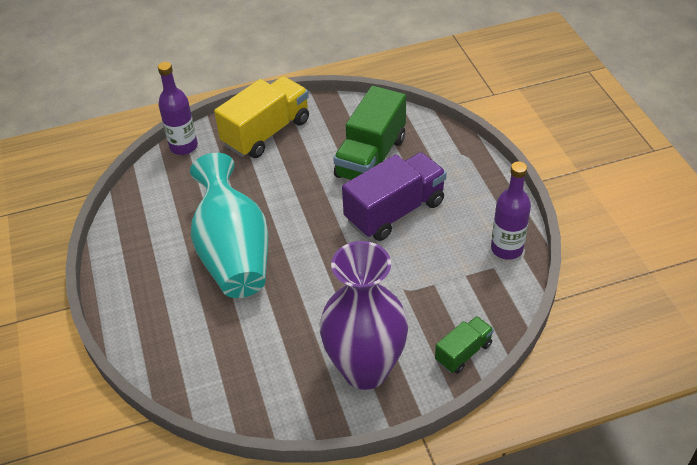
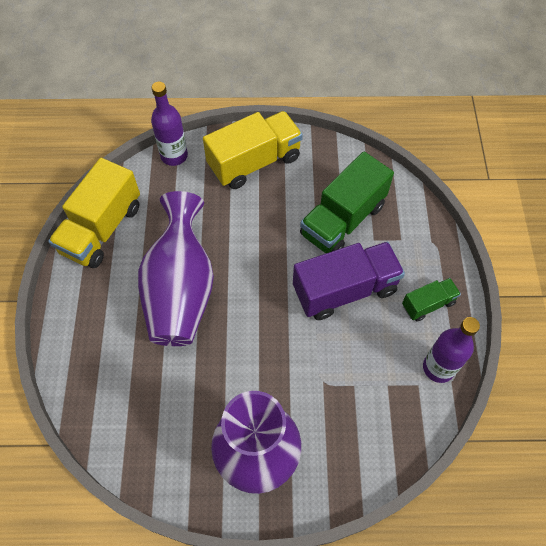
camera: 15 degrees right, 15 degrees up
(132, 224) = (102, 229): none -> yellow truck
(233, 253) = (181, 290): turquoise vase -> purple vase
(463, 352) = (355, 473): green truck -> green truck (428, 304)

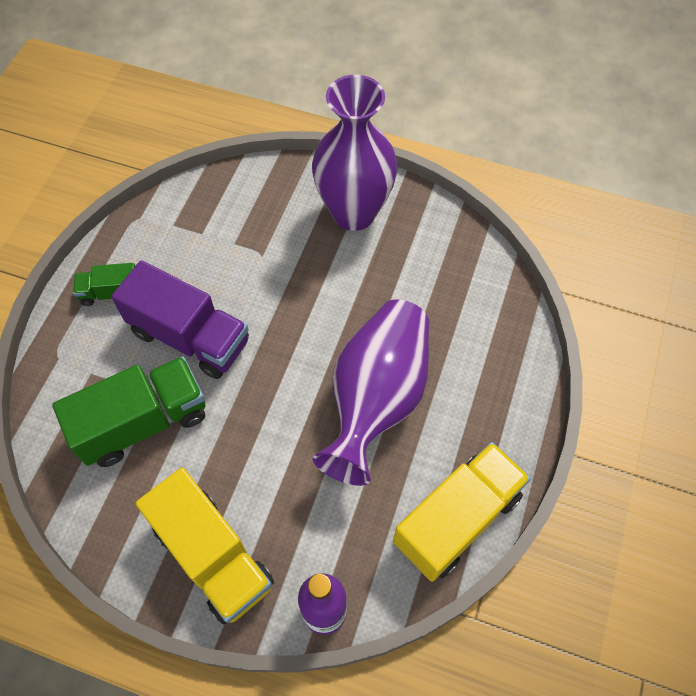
camera: 160 degrees left, 0 degrees up
(254, 162) = (213, 556): yellow truck -> yellow truck turned 120 degrees counterclockwise
(345, 290) = (190, 337): purple truck -> purple truck turned 150 degrees counterclockwise
(438, 367) = (143, 233): purple bottle -> none

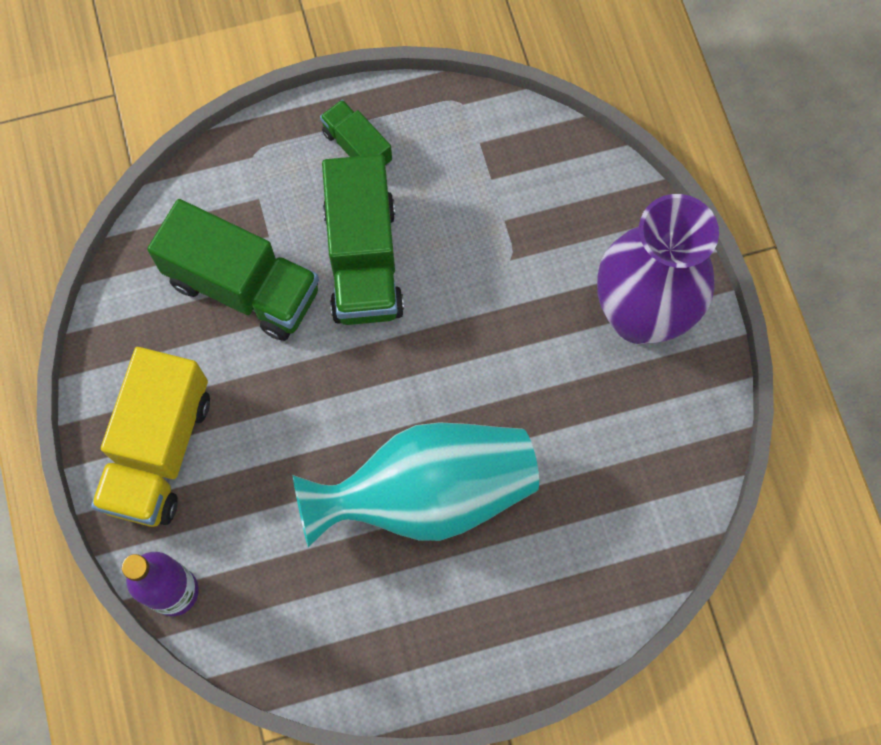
camera: 55 degrees right, 10 degrees up
(190, 337) = (363, 260): purple truck -> green truck
(376, 399) = (427, 494): purple vase -> turquoise vase
(457, 519) = (351, 661): yellow truck -> none

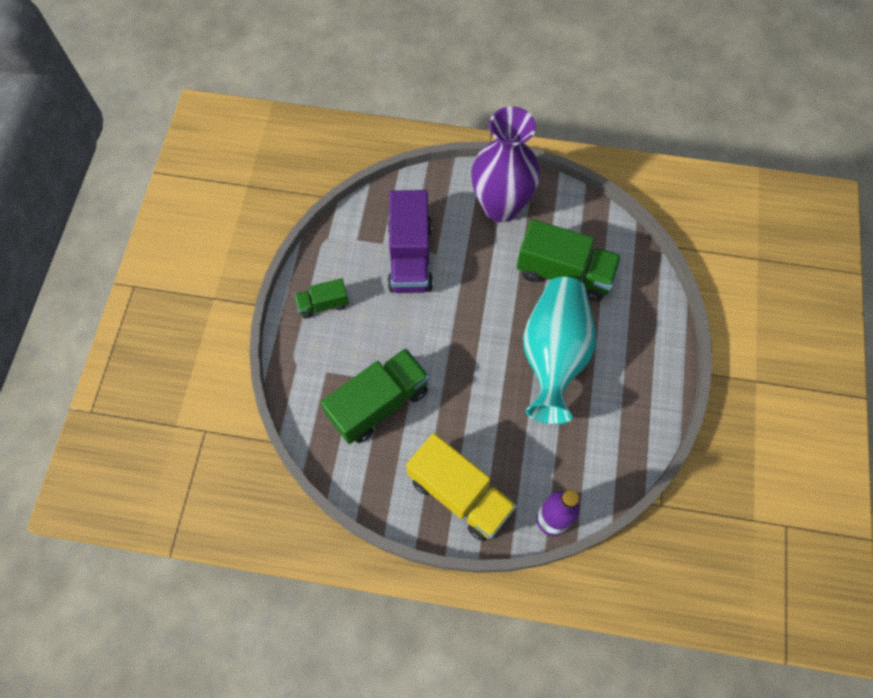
camera: 65 degrees left, 5 degrees down
(363, 260) = (396, 330): green truck -> green truck (564, 273)
(488, 226) = (410, 257): none -> purple truck

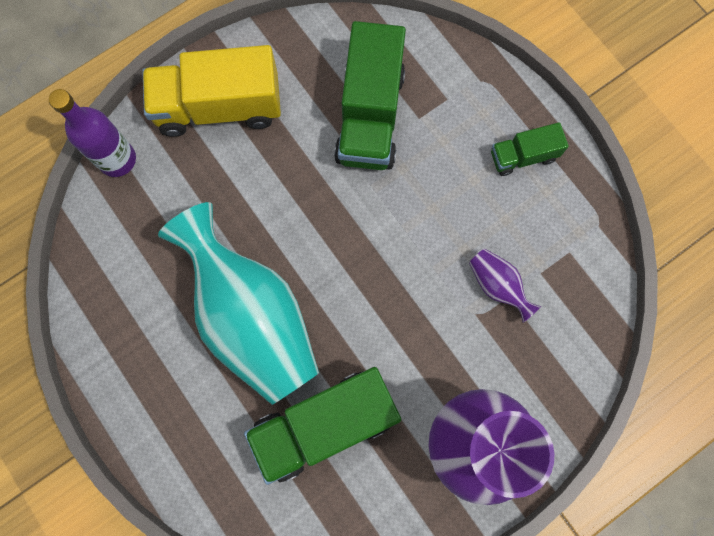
camera: 135 degrees right, 10 degrees up
(323, 304) = (523, 156): green truck -> green truck turned 135 degrees counterclockwise
(410, 257) = (497, 285): purple truck -> purple vase

